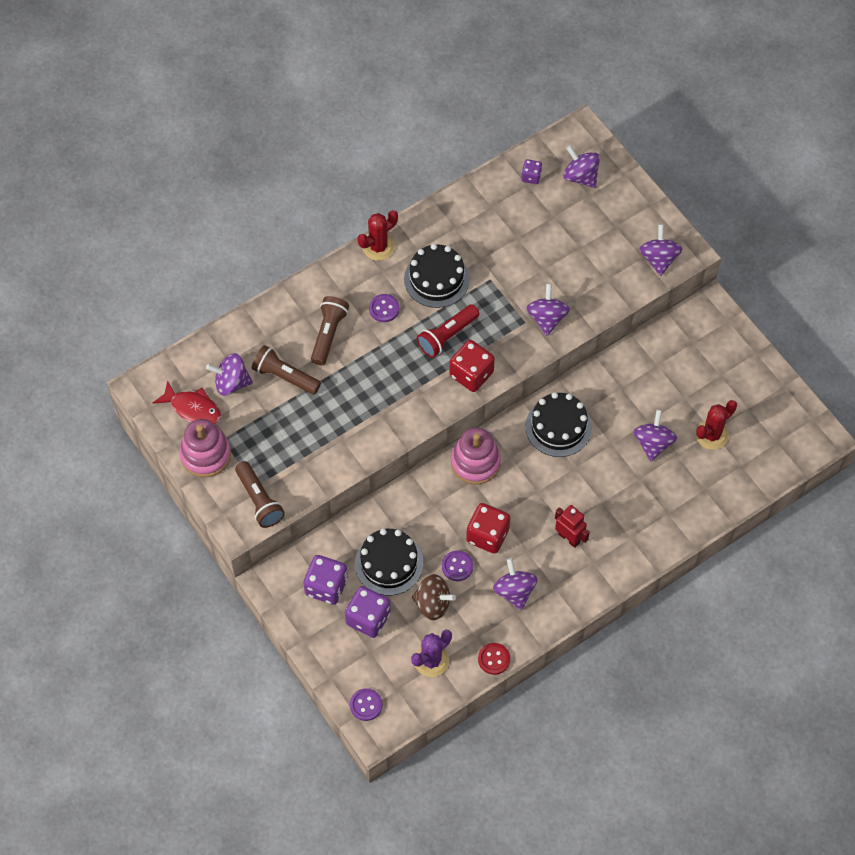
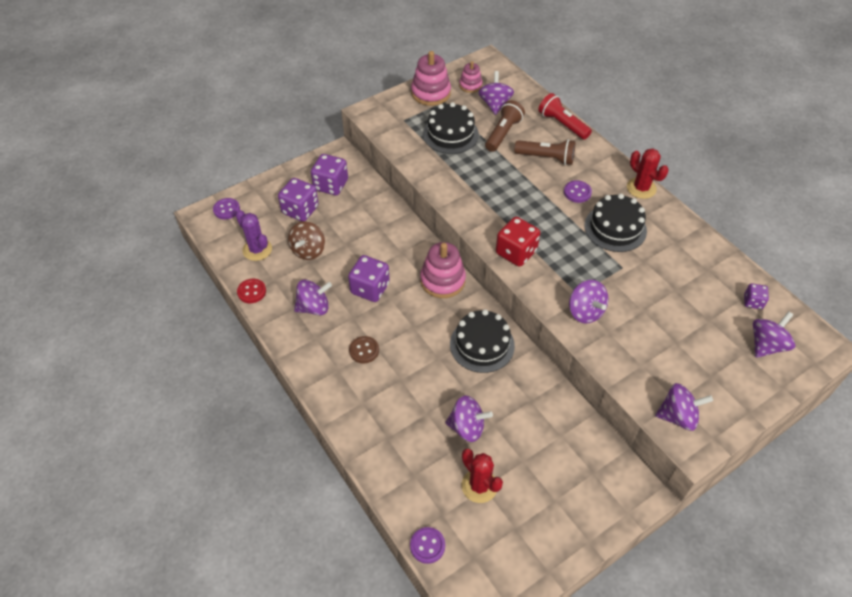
camera: 90 degrees right, 10 degrees down
(193, 409) = (470, 85): red fish -> pink stacking toy
(259, 500) = (390, 122): brown flashlight -> none
(389, 563) = (348, 222): black cake -> black cake (450, 134)
(447, 336) = (554, 235): red flashlight -> red flashlight (562, 124)
(457, 566) = (341, 267): purple button -> purple button (427, 545)
(487, 535) = (370, 288): red dice -> purple dice
(547, 318) = (585, 312): purple spinning top -> purple spinning top turned 60 degrees clockwise
(569, 538) = (364, 350): red robot -> brown button

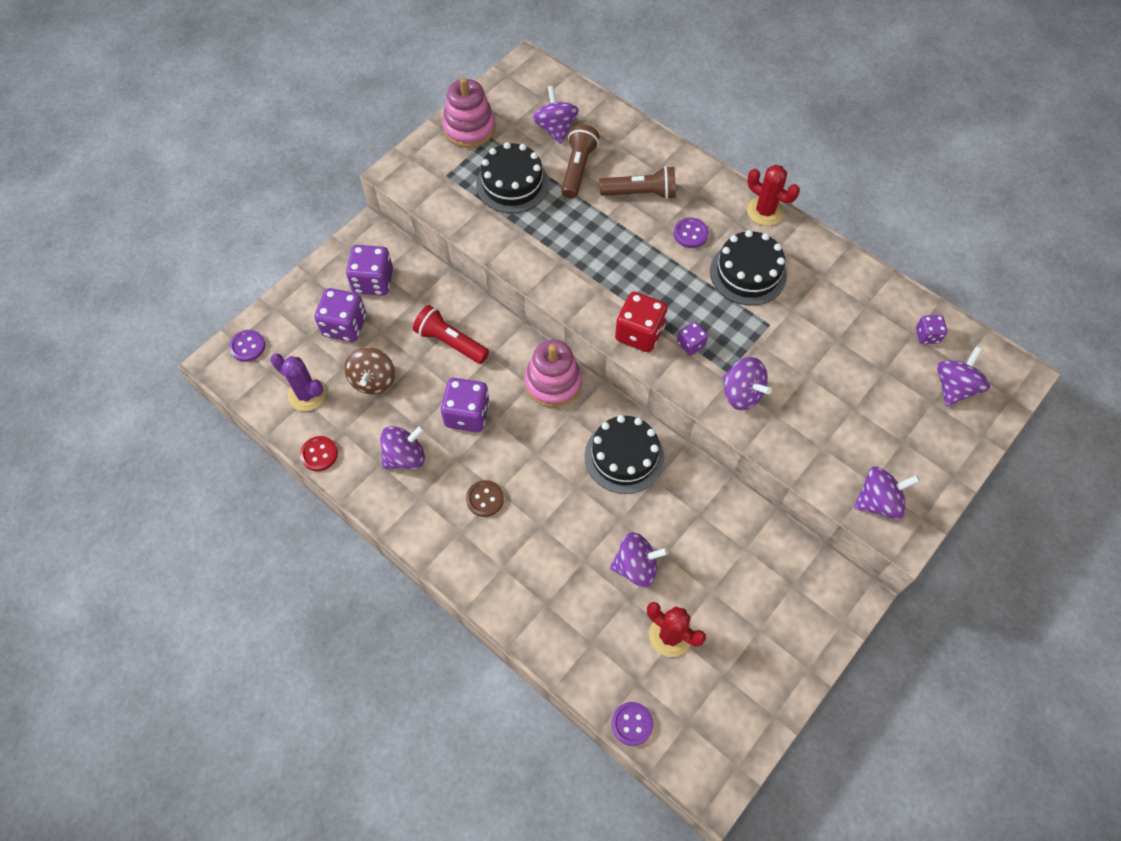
camera: 15 degrees left, 10 degrees up
(470, 85) = (517, 106): pink stacking toy -> none
(554, 268) = (691, 344): none -> purple dice
(562, 124) = (647, 141): red flashlight -> red flashlight (450, 342)

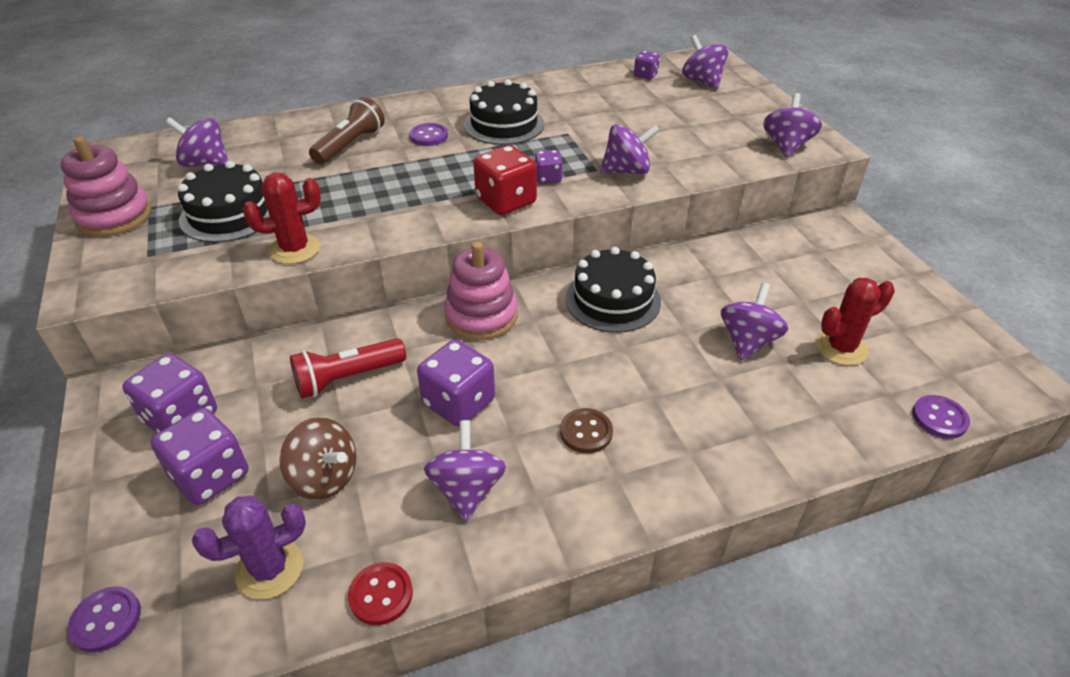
camera: 60 degrees left, 20 degrees down
(577, 169) = (272, 168): brown flashlight -> none
(765, 211) = (451, 96): red cactus -> red cactus (295, 249)

